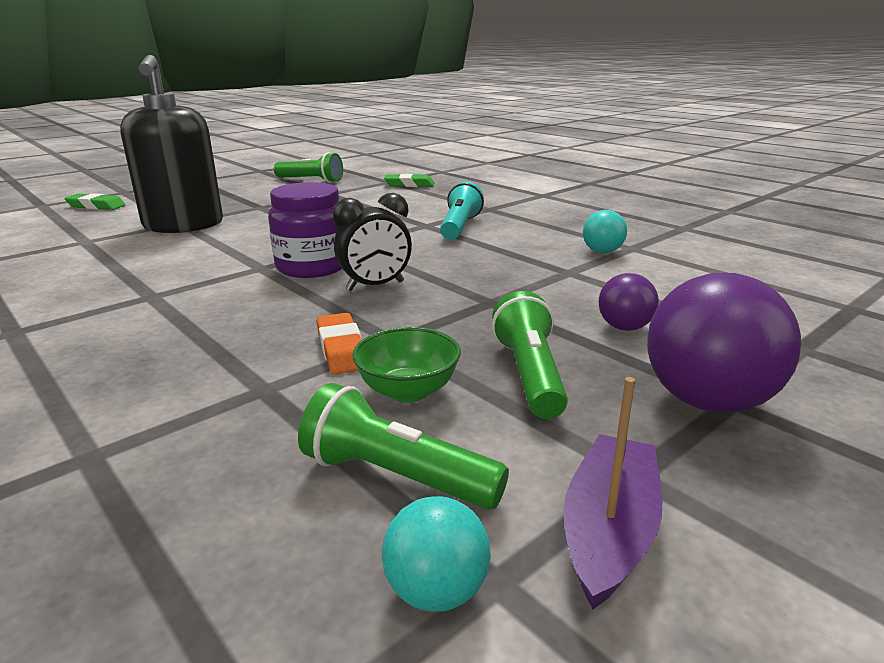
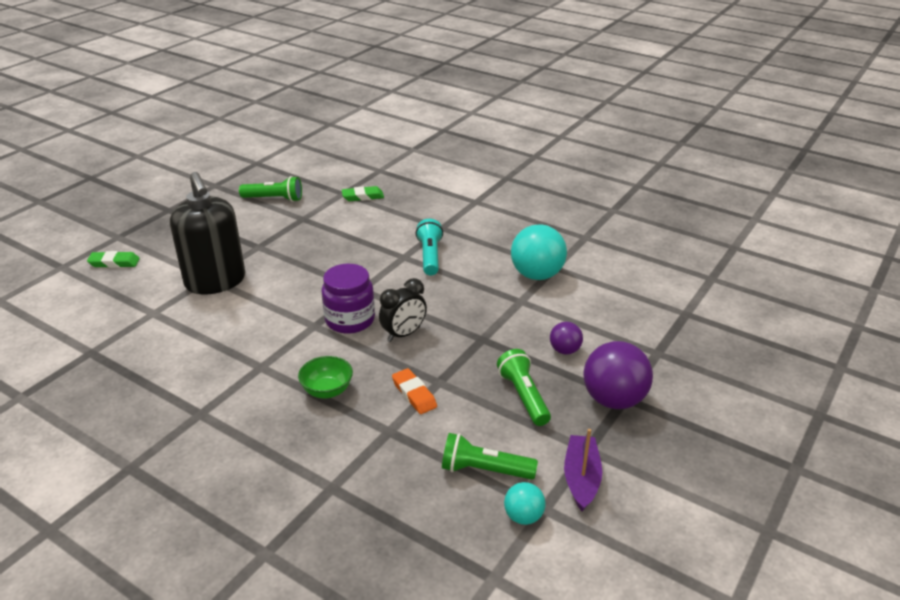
camera: 15 degrees left, 10 degrees up
(408, 391) = (466, 418): green bowl -> green bowl (327, 390)
(602, 252) = (537, 275): turquoise ball -> turquoise ball, size x1.90

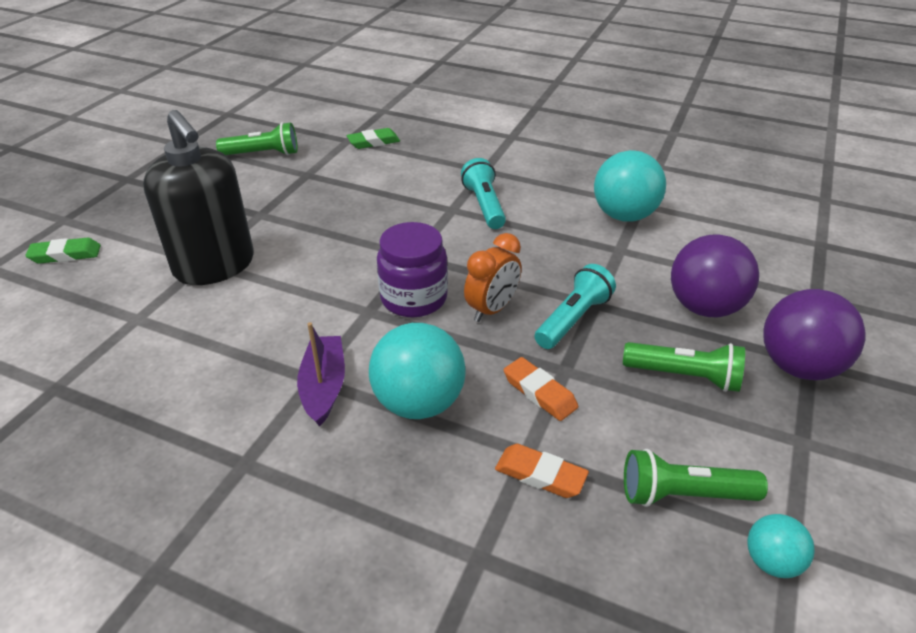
camera: 10 degrees left, 5 degrees up
(327, 390) = (419, 403): green bowl -> turquoise ball
(392, 445) = (540, 475): none -> orange eraser
(403, 334) = (492, 309): black clock -> orange clock
(461, 348) = (573, 319): none -> turquoise flashlight
(524, 396) = (684, 376): green flashlight -> green flashlight turned 135 degrees clockwise
(565, 350) = (704, 307): purple ball -> purple ball, size x1.90
(581, 478) = (817, 487): purple boat -> purple boat (324, 386)

